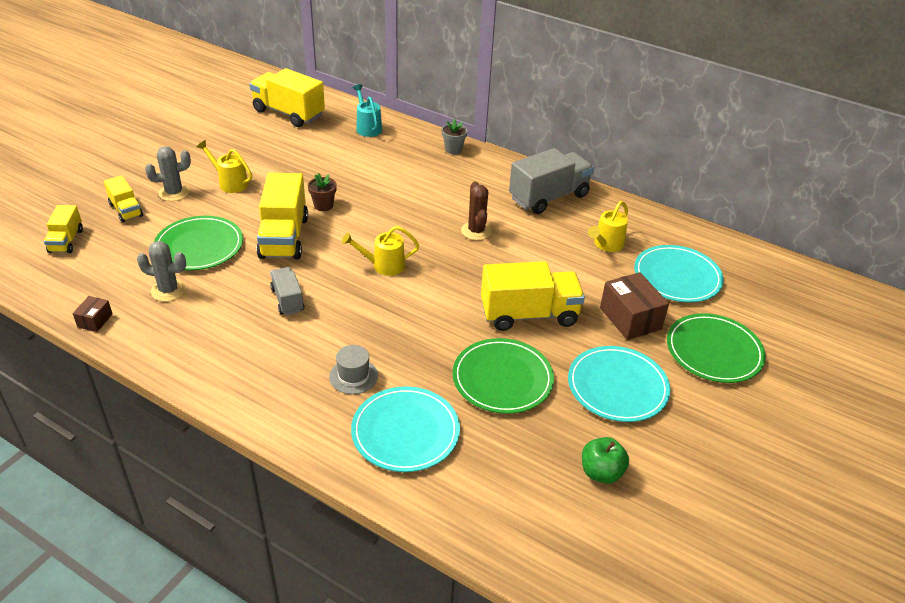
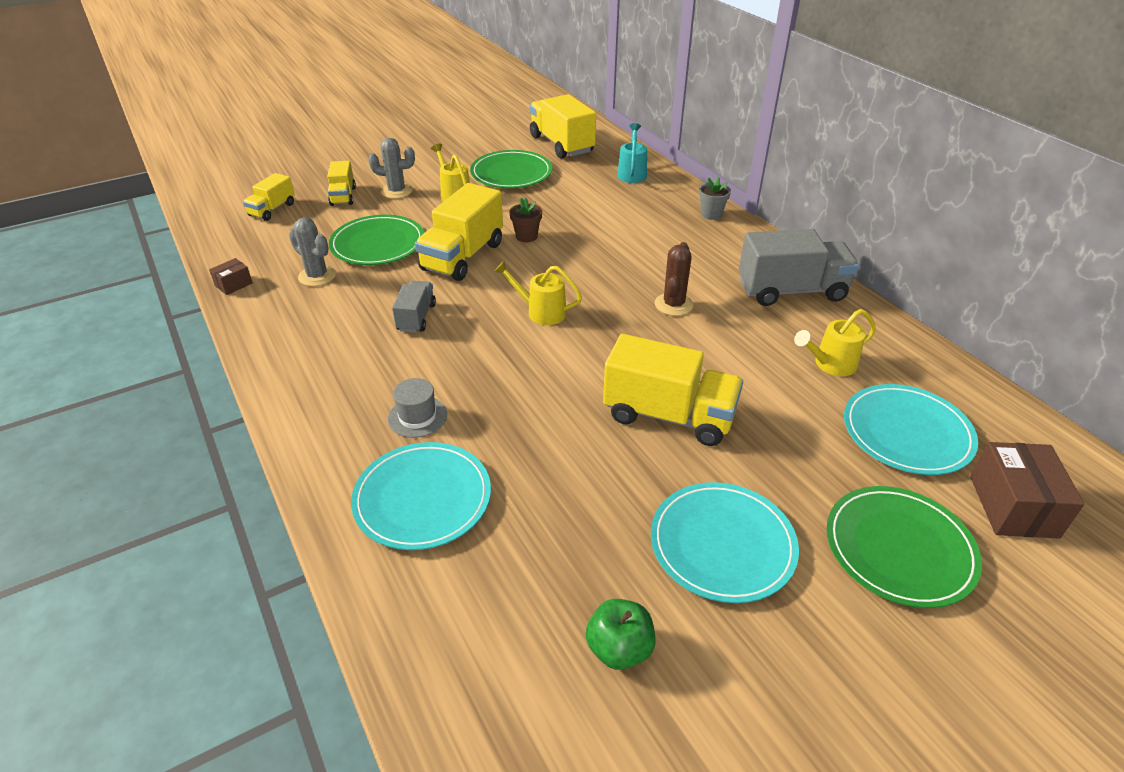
camera: 30 degrees right, 0 degrees up
(502, 378) = (580, 479): green plate -> green plate (511, 173)
(630, 318) = (801, 464): brown box -> brown box (1013, 506)

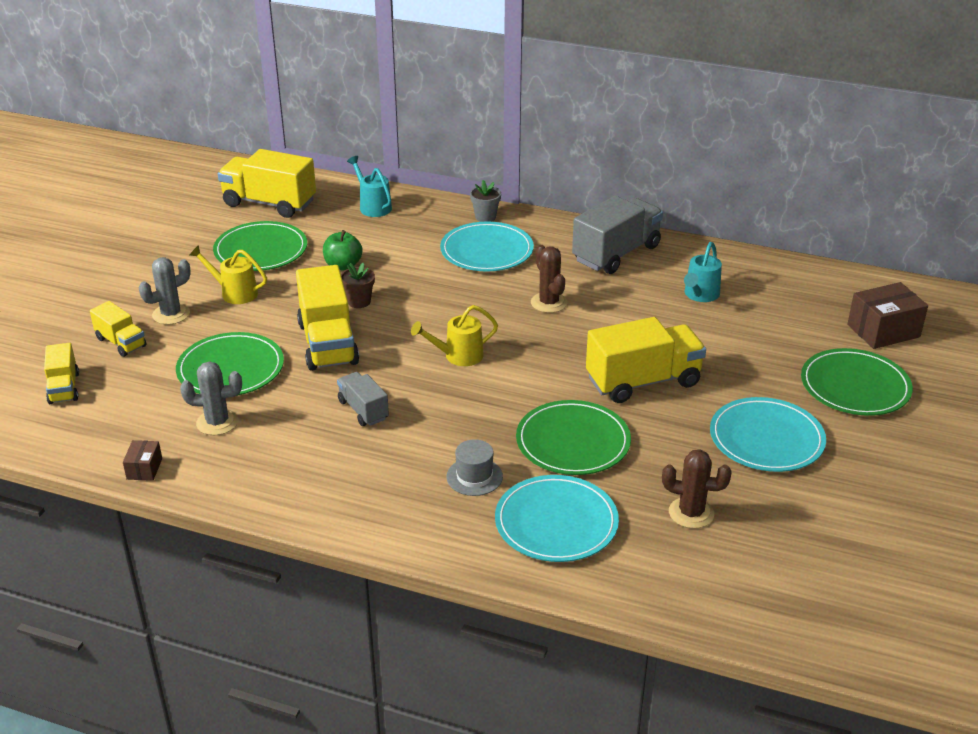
camera: 40 degrees left, 5 degrees down
(534, 434) = (573, 442): none -> green plate
(547, 571) = (691, 513): none -> brown cactus
(619, 649) = (780, 525): green apple -> green apple (343, 266)
(830, 364) = (700, 295): yellow watering can -> turquoise watering can
(907, 432) = (789, 317): turquoise plate -> turquoise plate (487, 251)
(1013, 506) = (883, 331): brown box -> brown box turned 75 degrees counterclockwise

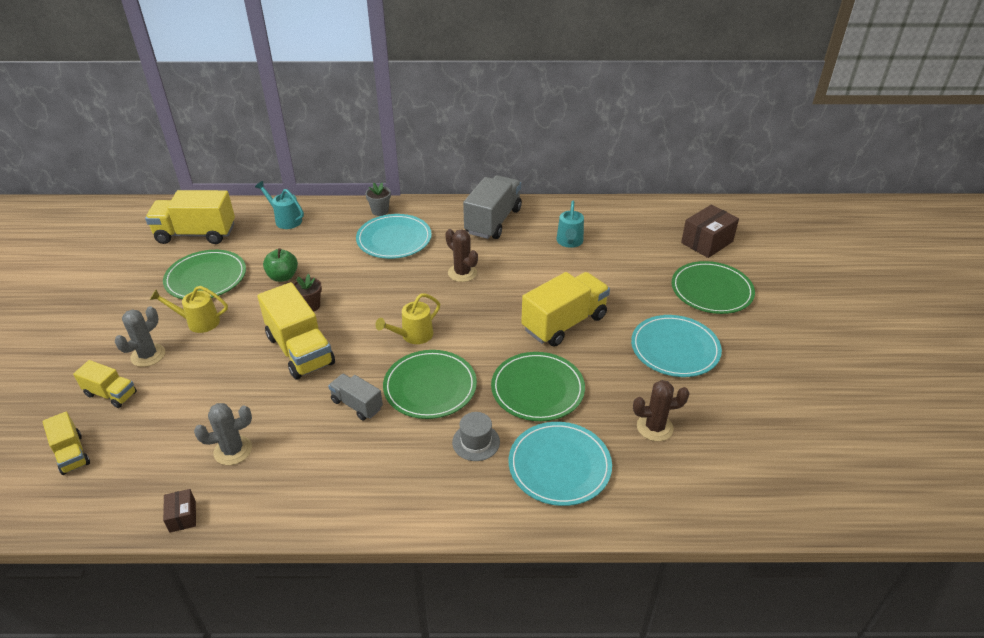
camera: 20 degrees left, 5 degrees up
(230, 369) = (224, 395): green plate -> green plate (430, 387)

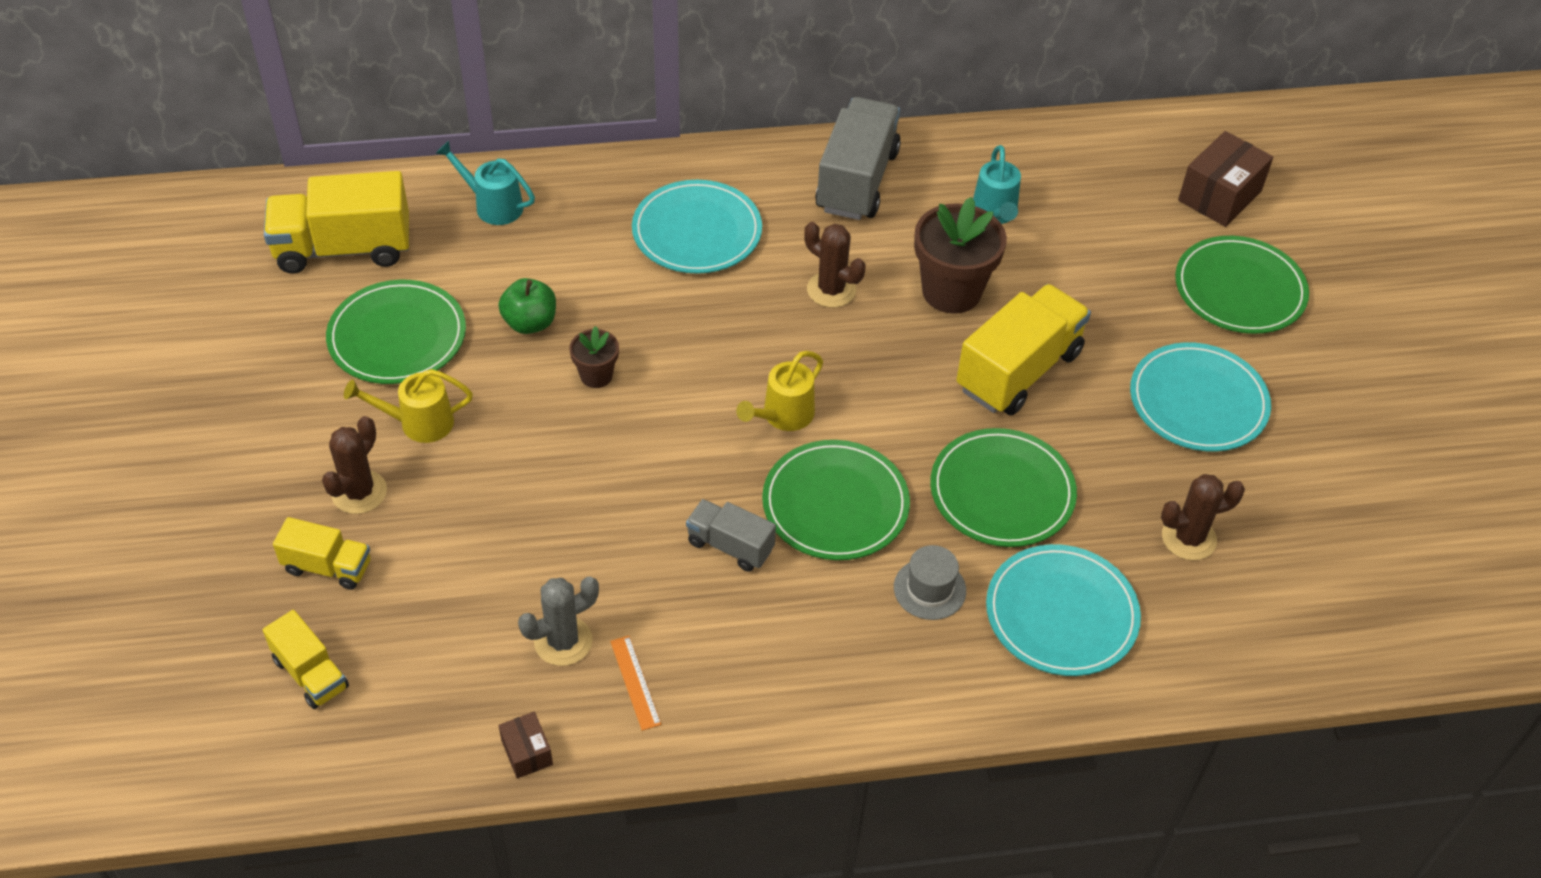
camera: 10 degrees left, 10 degrees up
(148, 355) = (359, 492): grey cactus -> brown cactus
(268, 480) = (635, 682): none -> orange ruler
(300, 350) = (608, 459): yellow truck -> none
(380, 211) = (654, 174): grey flower pot -> none
(533, 279) = (951, 291): none -> brown flower pot

